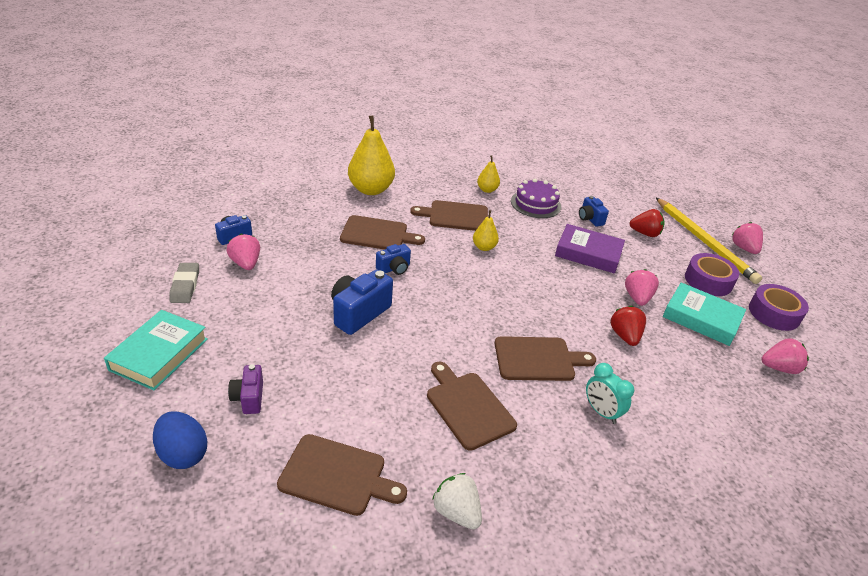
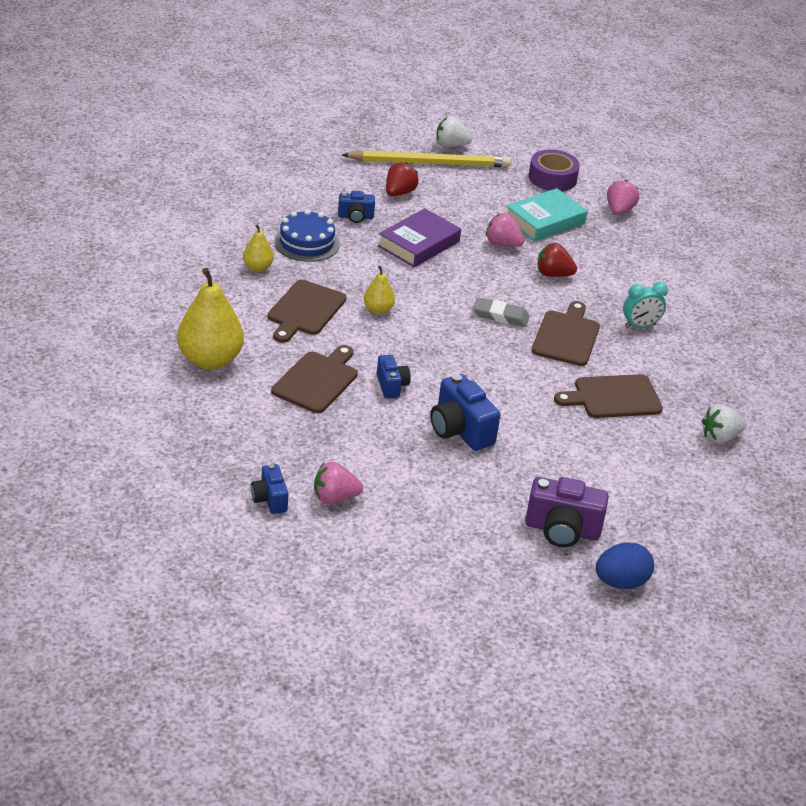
camera: 70 degrees left, 0 degrees up
(159, 354) = (477, 586): turquoise book -> none
(185, 286) = (360, 553): grey eraser -> grey eraser (500, 316)
(249, 398) = (562, 530): purple camera -> purple camera, size x1.69
(337, 475) = (669, 493): brown cutting board -> none
(535, 204) = (306, 242): purple cake -> blue cake
(708, 281) = (493, 191): purple tape -> none
(744, 248) = (451, 145): pink strawberry -> white strawberry

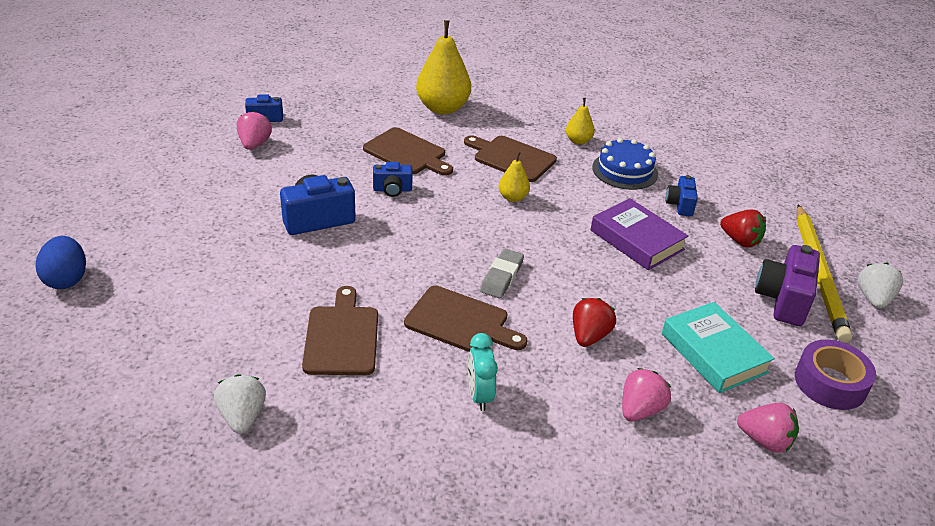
camera: 100 degrees right, 0 degrees up
(502, 244) = (649, 304): pink strawberry -> pink strawberry (640, 410)
(562, 530) = (154, 256): purple camera -> purple camera (783, 300)

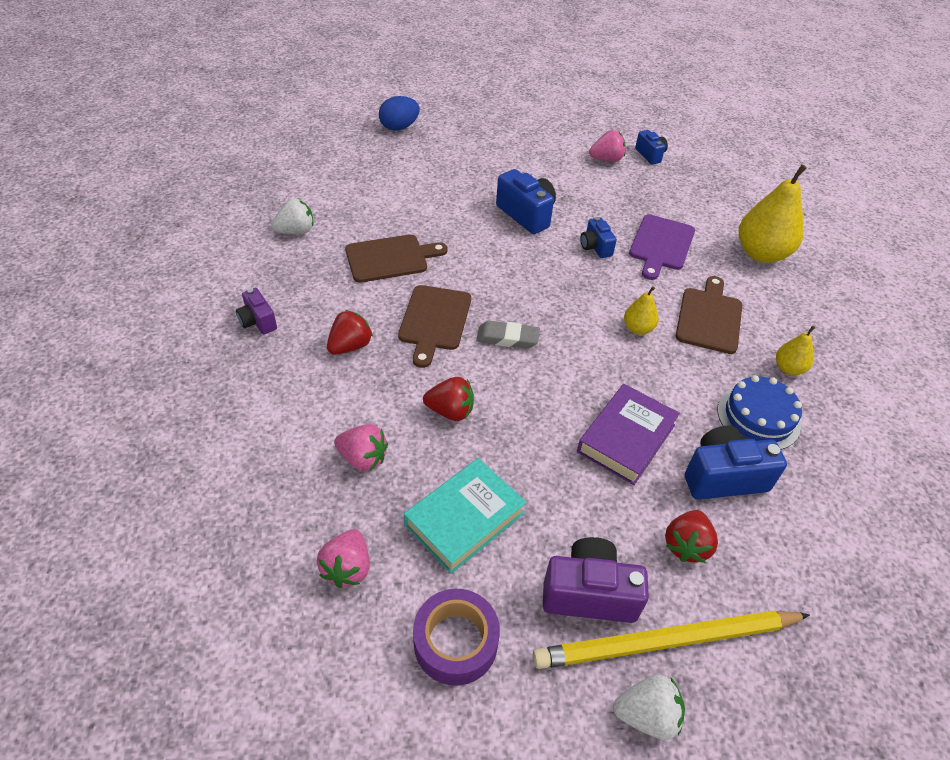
camera: 75 degrees right, 10 degrees up
(407, 153) = (661, 245): brown cutting board -> purple cutting board
(410, 476) = (258, 321): none -> purple camera
(479, 395) = (350, 346): turquoise clock -> red strawberry
(680, 205) = (723, 477): blue camera -> blue camera, size x1.69

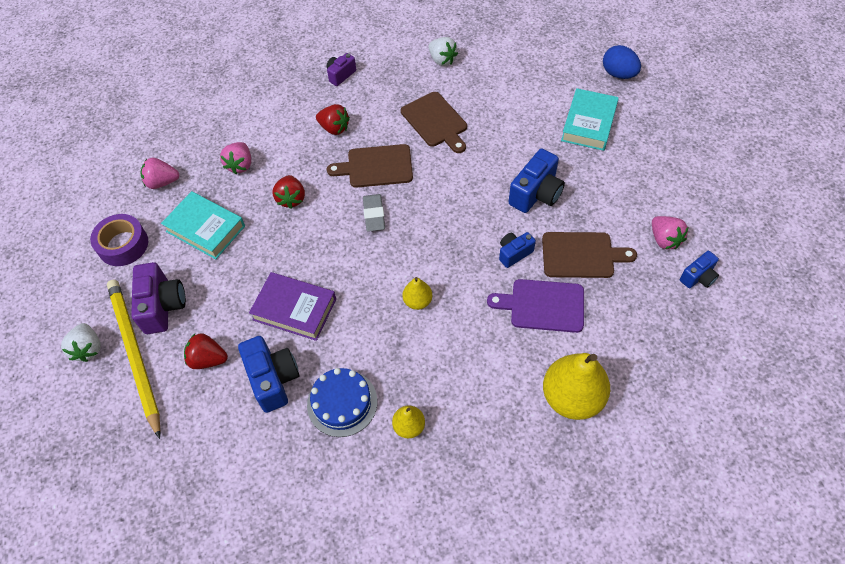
camera: 80 degrees right, 10 degrees up
(453, 161) = (588, 123): none -> turquoise book
(709, 318) = (453, 356): brown cutting board -> brown cutting board (581, 255)

